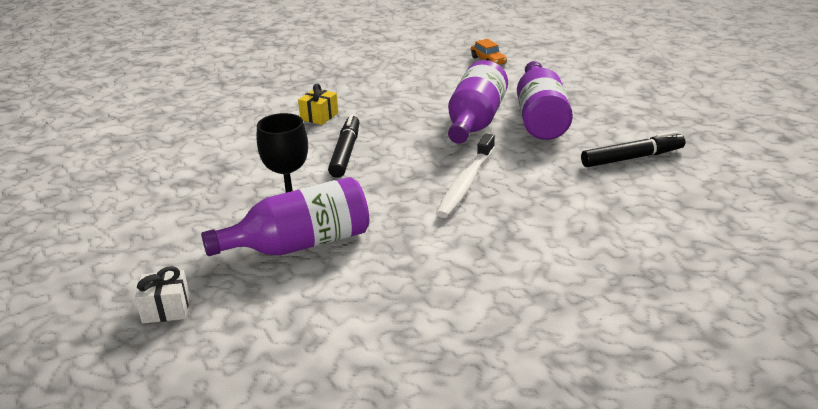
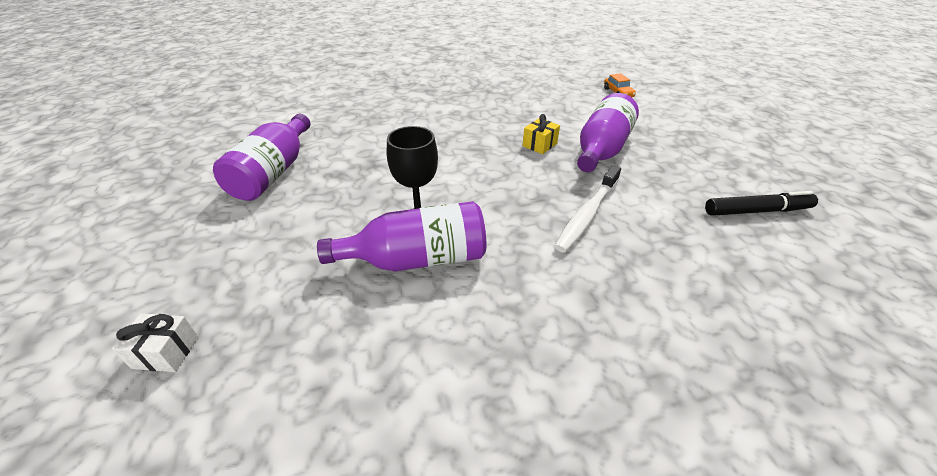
camera: 10 degrees right, 10 degrees up
(166, 309) = (270, 315): white gift -> white gift (166, 352)
(319, 116) = (466, 126): yellow gift -> yellow gift (539, 145)
(345, 153) = (481, 164): black marker -> none
(540, 117) = (663, 153): purple bottle -> purple bottle (274, 172)

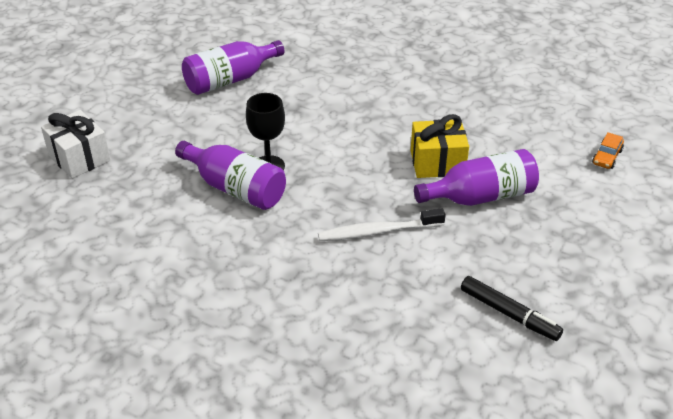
camera: 45 degrees right, 0 degrees up
(166, 352) = (79, 158): white gift -> white gift, size x1.74
(539, 145) = (437, 163): yellow gift -> yellow gift, size x1.74

